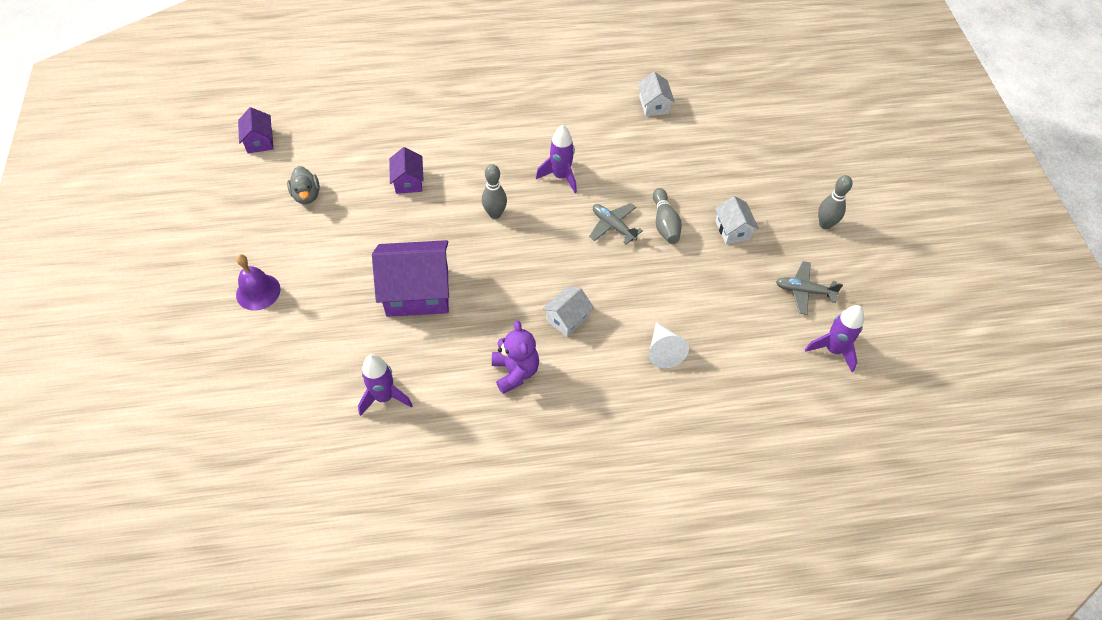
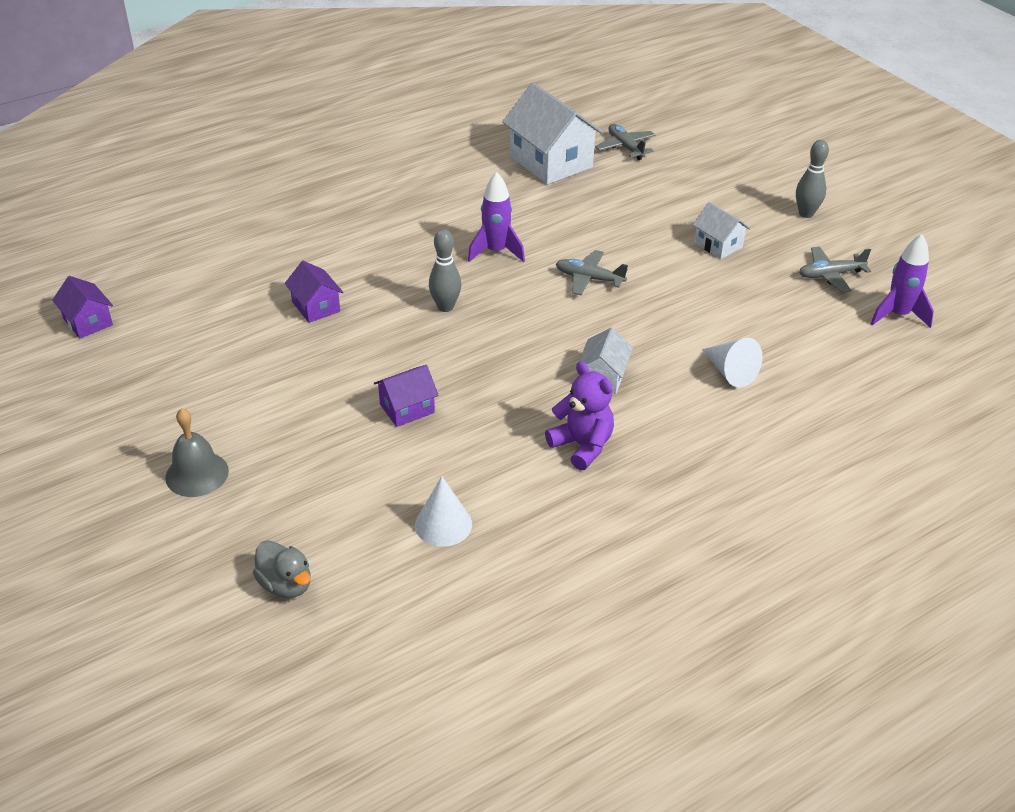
camera: 25 degrees left, 15 degrees down
(258, 292) = (197, 474): purple bell -> grey bell
(306, 195) = (192, 357): grey duck -> grey duck (286, 584)
(384, 397) = (443, 524): purple rocket -> white cone
(417, 292) = (407, 408): purple house -> purple house, size x0.52
(654, 105) = (551, 162): white house -> white house, size x1.92
(665, 223) = (643, 260): grey bowling pin -> none
(721, 109) = (625, 147): none -> grey plane

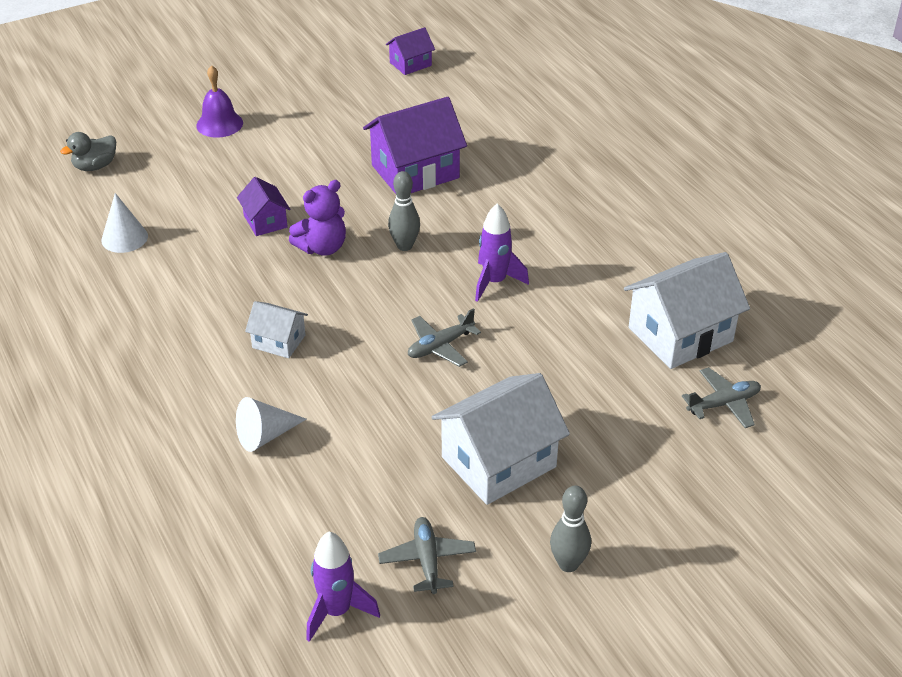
camera: 95 degrees right, 0 degrees up
(197, 474) = (219, 124): grey bell -> purple bell
(316, 307) = (415, 171): purple house -> purple house, size x1.92
(582, 446) = (188, 320): purple teddy bear -> purple teddy bear (322, 247)
(589, 279) = (440, 346): grey plane -> grey plane turned 150 degrees counterclockwise
(718, 245) = (498, 462): white house -> white house, size x1.92

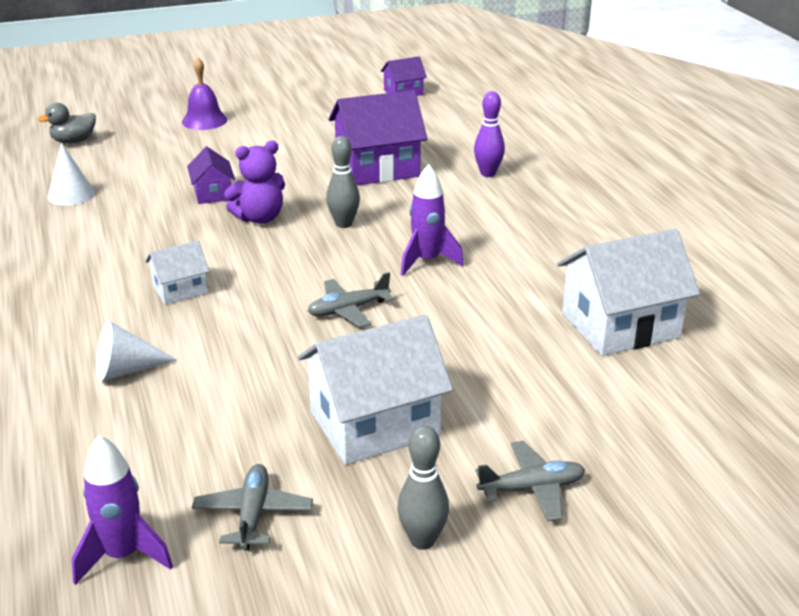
camera: 10 degrees right, 10 degrees down
(278, 341) = (180, 289): white house -> white house turned 60 degrees counterclockwise
(523, 167) = (488, 173): none -> purple bowling pin
(723, 404) = (656, 396): grey plane -> grey plane (532, 488)

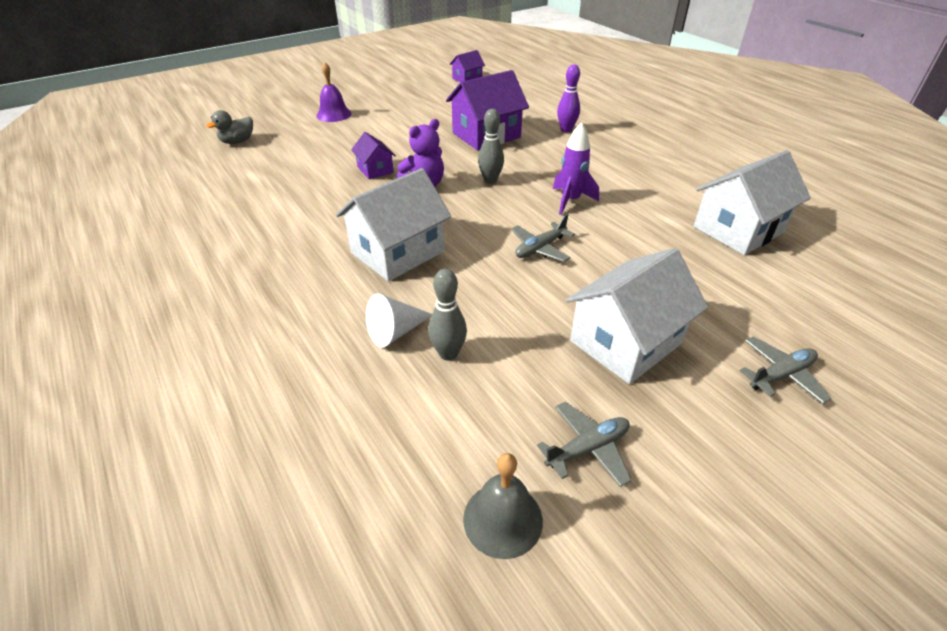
camera: 15 degrees left, 10 degrees up
(71, 195) = (260, 185): white cone -> none
(123, 555) = (502, 519): purple rocket -> grey bell
(180, 289) = (397, 252): white house -> white house, size x1.92
(253, 514) = (587, 449): grey plane -> grey plane turned 75 degrees clockwise
(422, 540) = (736, 441): grey bowling pin -> grey bowling pin (448, 353)

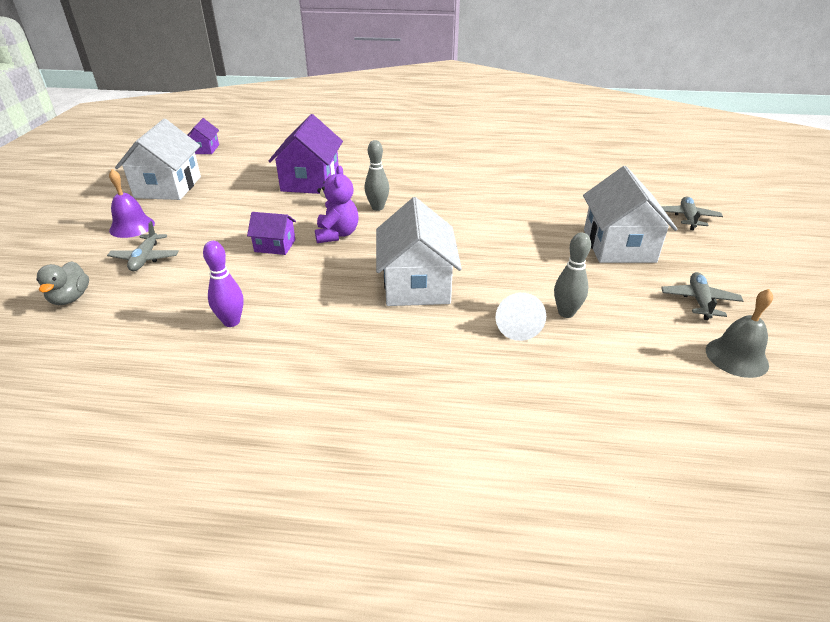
camera: 50 degrees left, 5 degrees down
(540, 248) = (490, 228): grey plane -> grey plane (145, 258)
(566, 130) = (358, 153): purple bowling pin -> purple bowling pin (231, 322)
(570, 201) = (450, 193): purple rocket -> none
(738, 229) = (554, 164): white house -> white house (168, 187)

